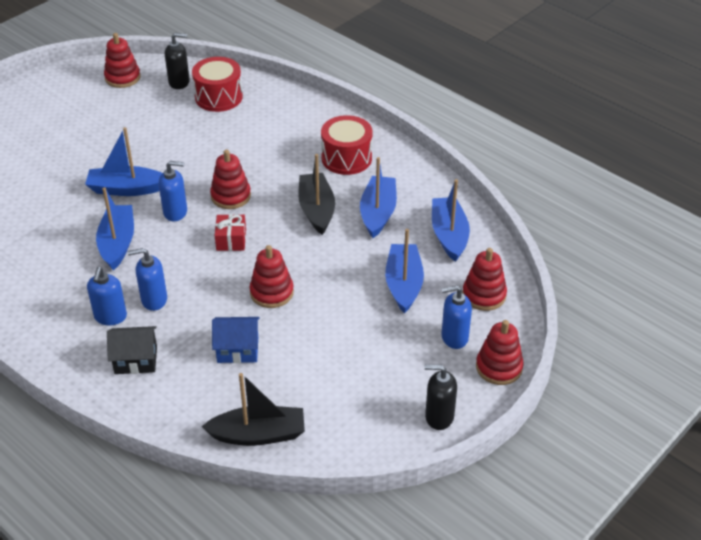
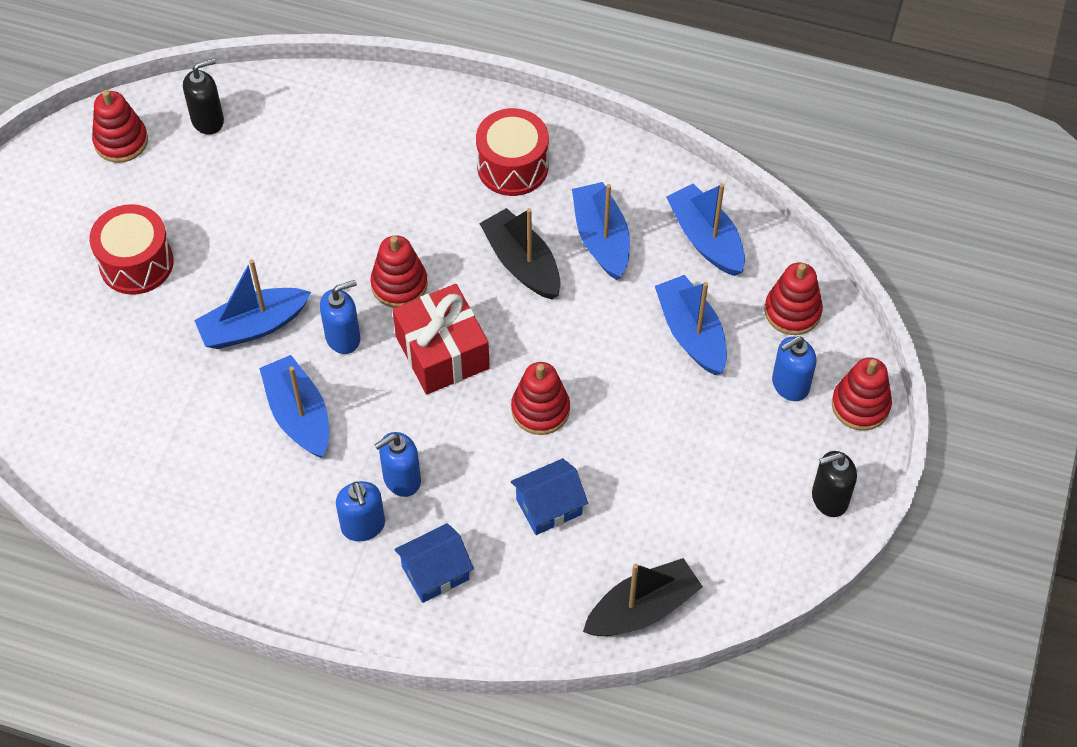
camera: 25 degrees left, 15 degrees up
(136, 360) = (435, 573): black house -> blue house
(218, 97) = (280, 126): red drum -> red drum (136, 263)
(231, 240) = (442, 352): red gift -> red gift, size x1.80

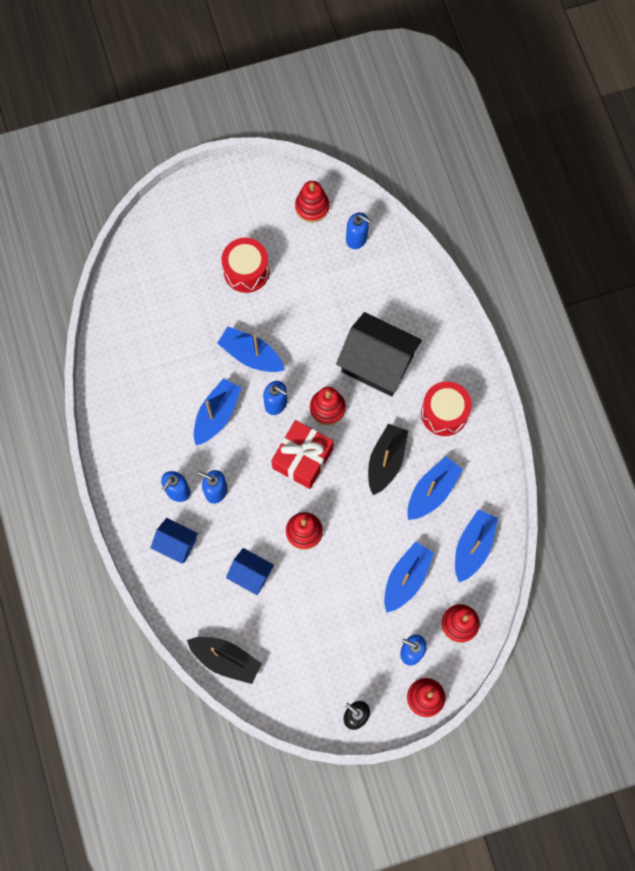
camera: 55 degrees right, 15 degrees up
(208, 120) = (356, 238): black soap dispenser -> blue soap dispenser
(388, 197) = (377, 363): none -> black house

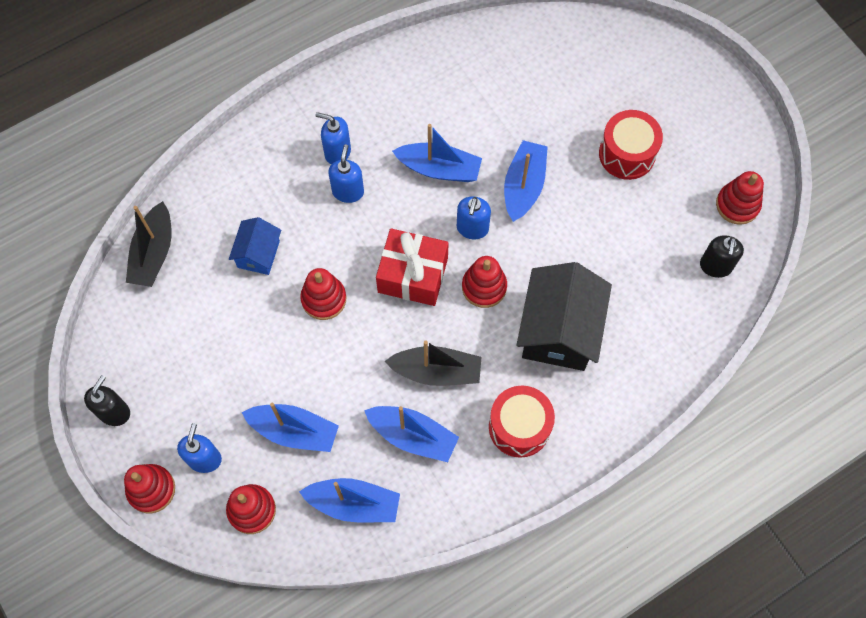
camera: 75 degrees right, 5 degrees down
(176, 544) = (275, 167): blue house -> none
(356, 238) = (715, 266): blue soap dispenser -> black soap dispenser

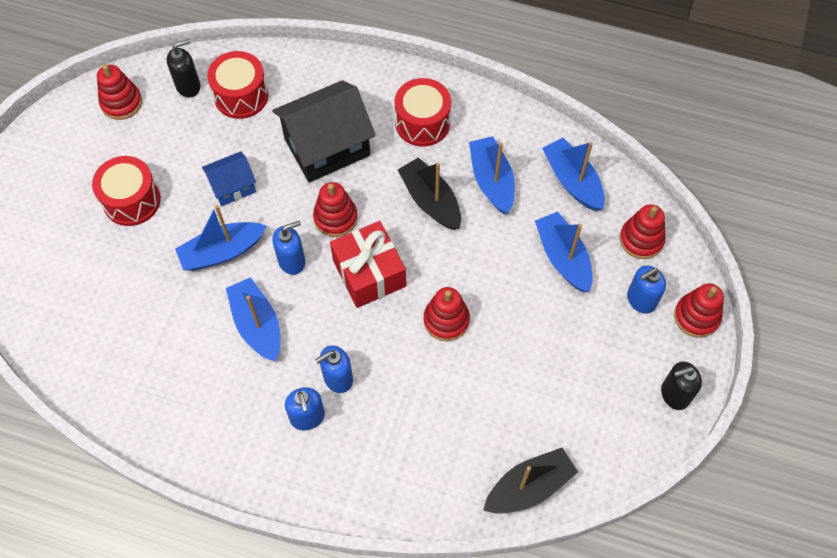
camera: 130 degrees left, 5 degrees down
(258, 254) = (454, 401): blue house -> blue house (232, 187)
(671, 300) = (241, 96): none -> red drum

